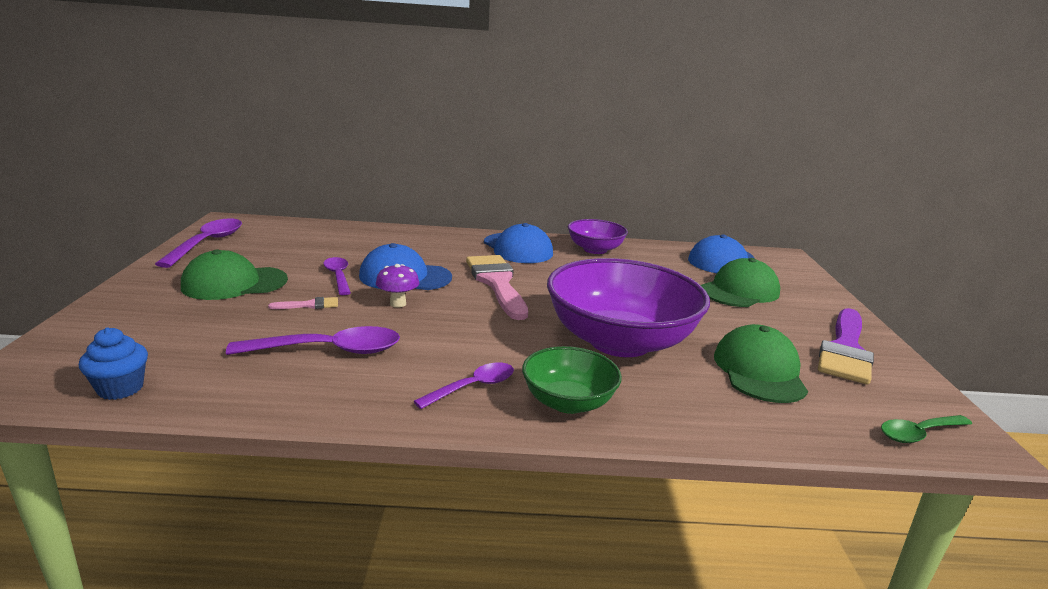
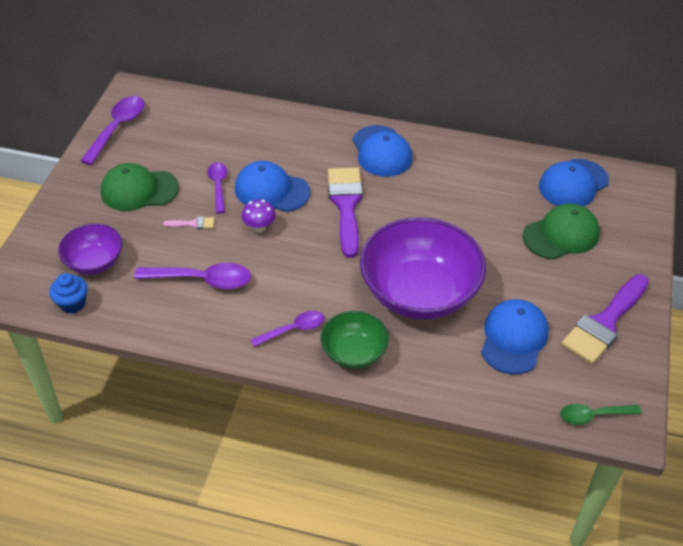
camera: 15 degrees right, 25 degrees up
(497, 283) = (346, 205): pink brush -> purple brush
(595, 249) = (455, 157): purple bowl -> purple bowl (94, 261)
(759, 371) = (513, 338): green cap -> blue cap

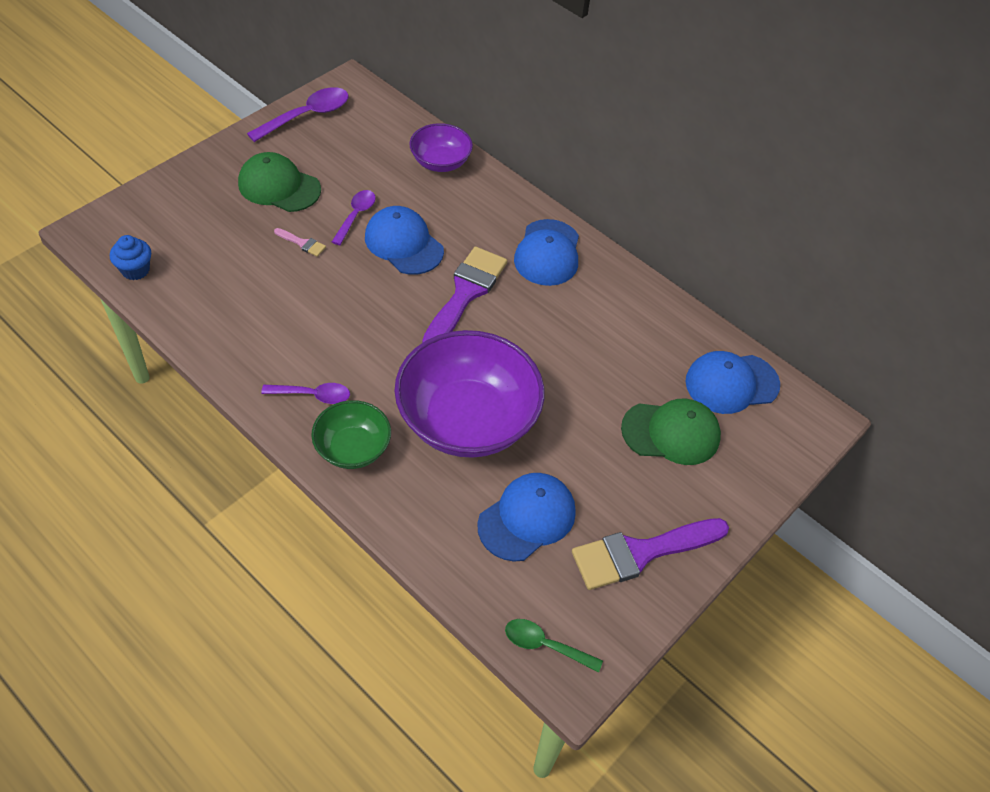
camera: 25 degrees right, 5 degrees up
(94, 261) = (185, 238): purple bowl -> purple bowl (440, 162)
(202, 280) = (267, 303): purple spoon -> none
(259, 228) = (361, 276): purple mushroom -> none

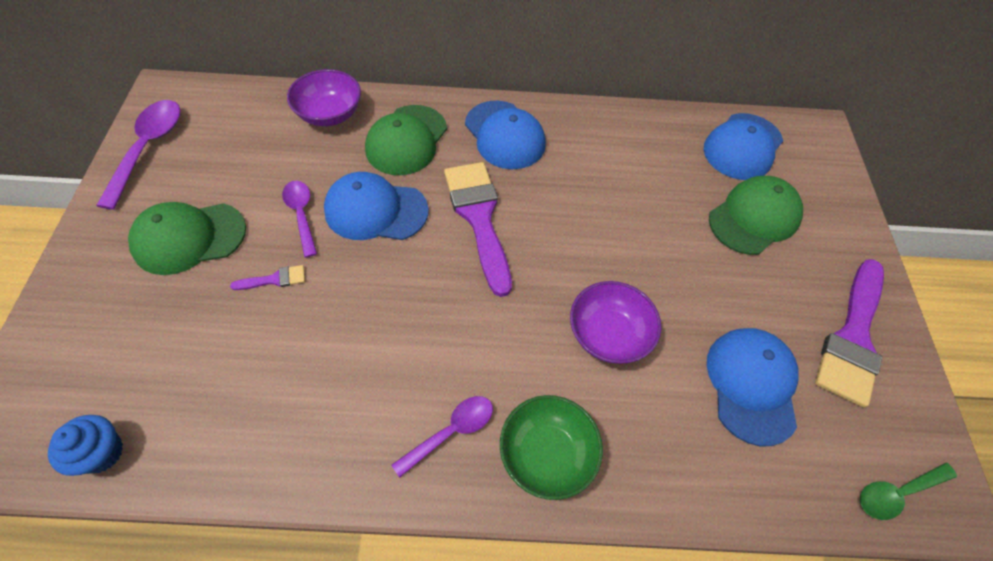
camera: 40 degrees left, 5 degrees up
(302, 243) = (275, 279): pink brush -> purple brush
(467, 420) = (608, 334): purple bowl -> purple bowl, size x0.52
(473, 212) = (406, 140): none -> green cap

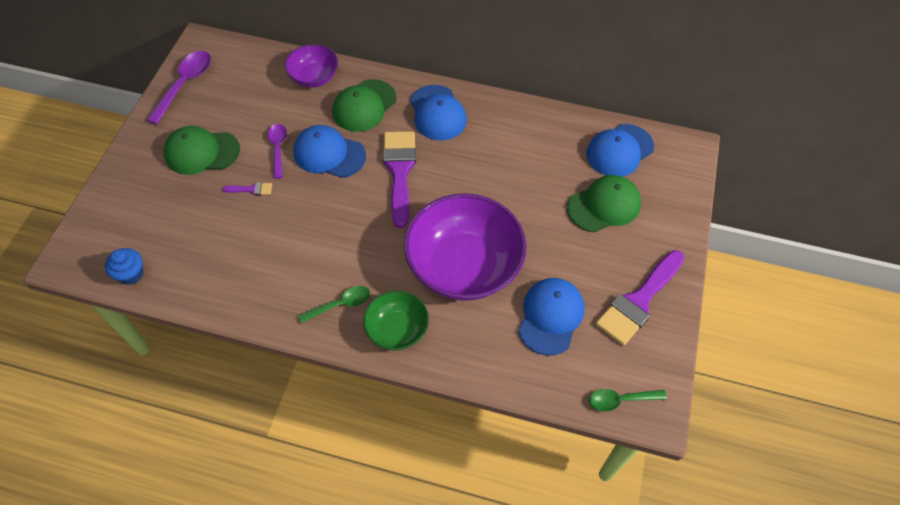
camera: 15 degrees right, 0 degrees up
(451, 432) = (340, 304): purple spoon -> green spoon
(608, 334) = (463, 266): purple bowl -> purple bowl, size x1.91

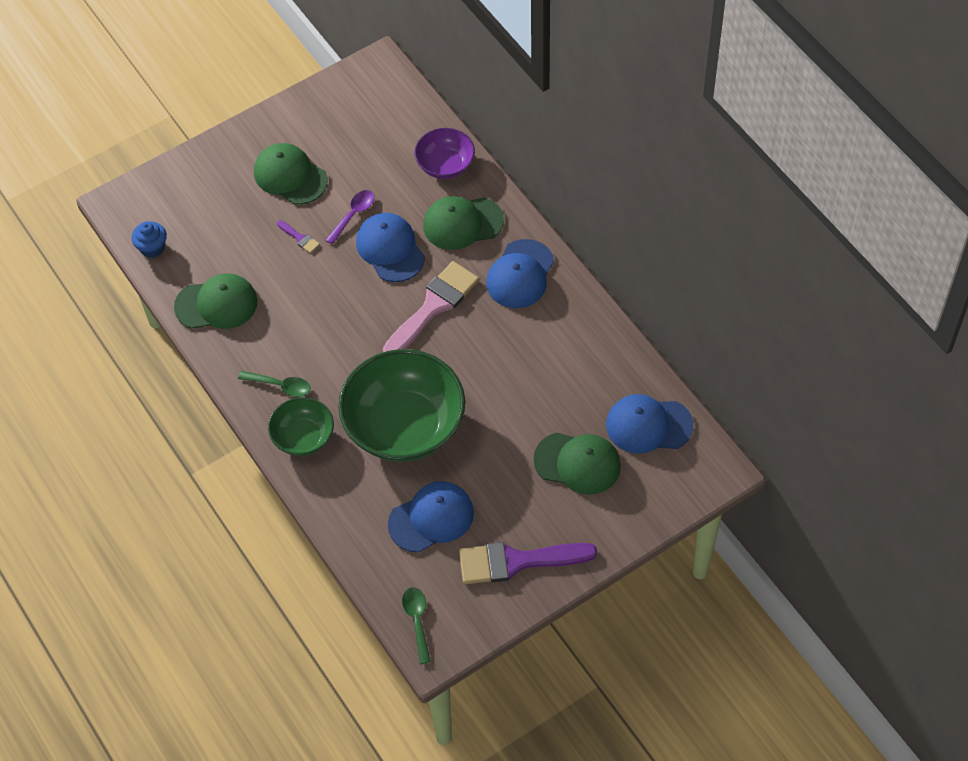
camera: 45 degrees right, 0 degrees up
(185, 84) = (331, 100): purple spoon -> none
(228, 280) = (216, 304): none -> green cap
(399, 171) = (433, 306): purple brush -> pink brush
(463, 266) = (404, 426): purple bowl -> green bowl
(620, 400) = (417, 621): green spoon -> green spoon turned 45 degrees clockwise

